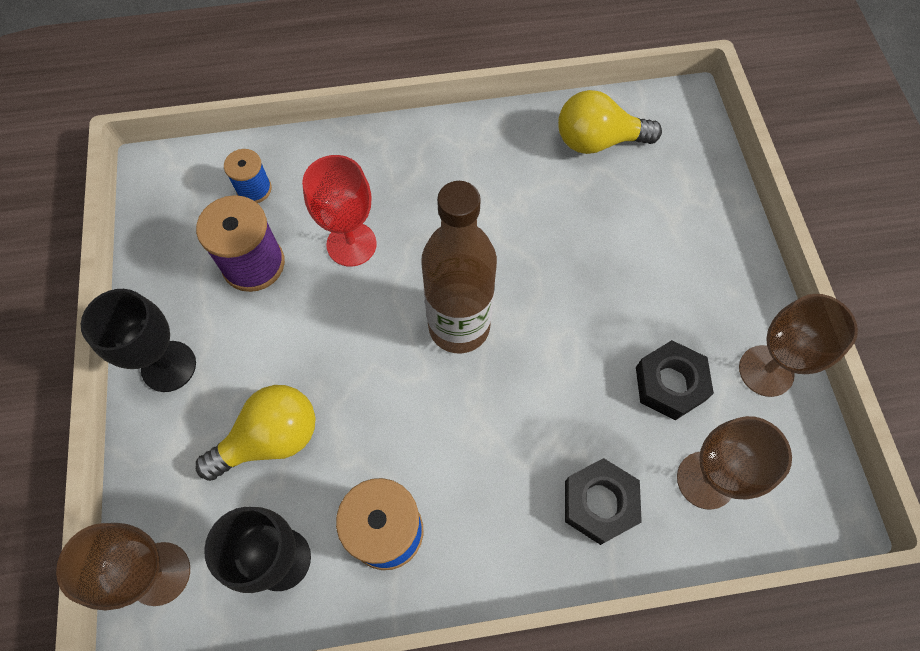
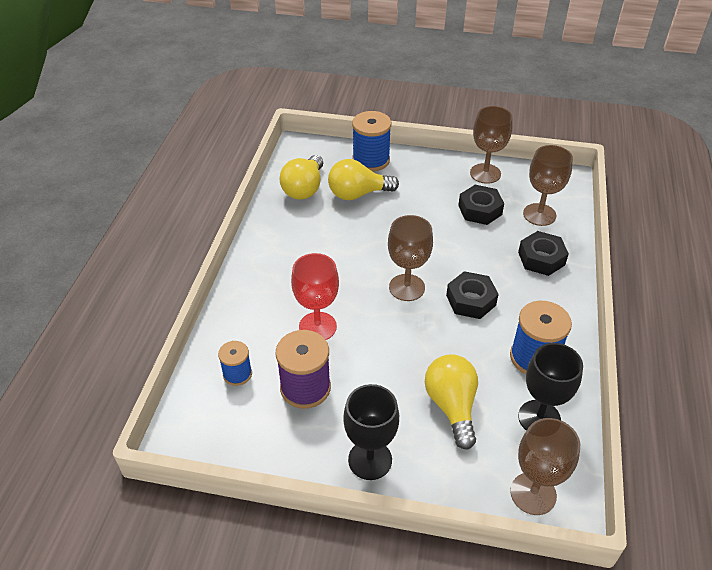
camera: 70 degrees left, 20 degrees down
(459, 326) = (407, 287): brown bottle -> brown goblet
(467, 417) = (471, 300): none -> black nut
(620, 208) = (358, 194): none -> yellow light bulb
(706, 200) = (371, 160): none -> blue spool

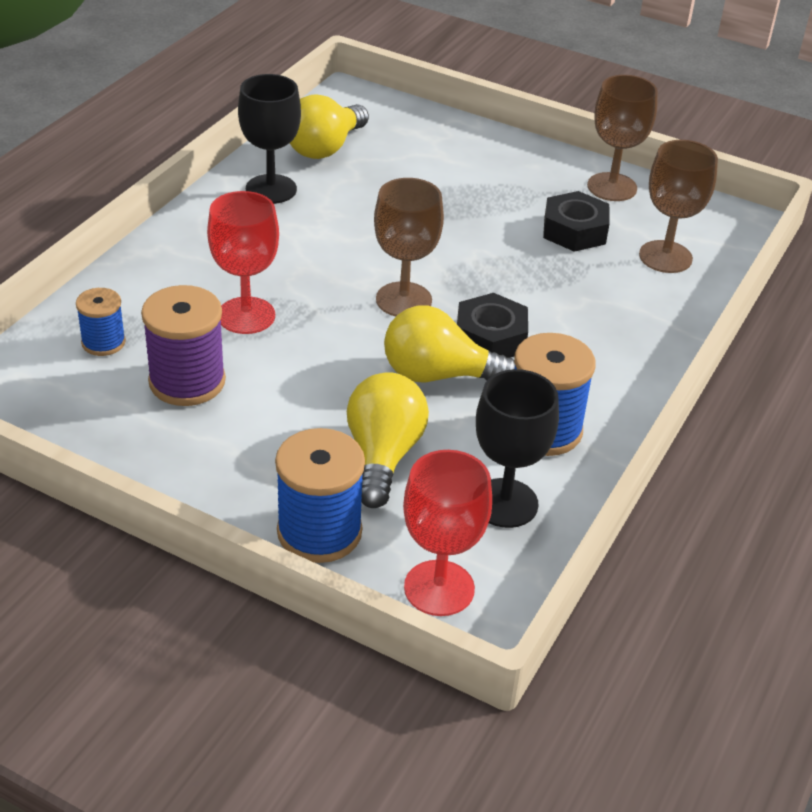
camera: 15 degrees right, 5 degrees down
(358, 194) = (400, 171): yellow light bulb -> yellow light bulb (438, 375)
(370, 460) = (228, 486): black goblet -> black goblet (271, 189)
(371, 160) = (445, 134): blue spool -> blue spool (319, 532)
(533, 493) = (439, 588): brown goblet -> red goblet
(541, 258) = (633, 312): black nut -> none

